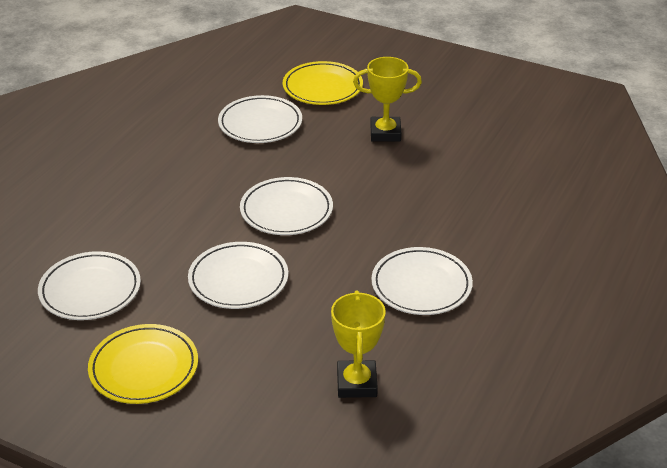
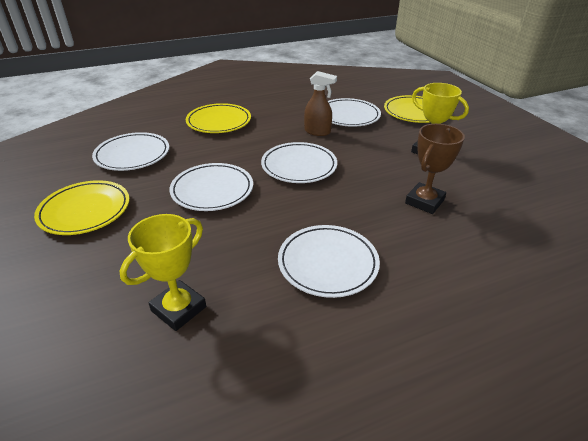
camera: 40 degrees right, 0 degrees up
(125, 201) = (219, 122): none -> yellow plate
(253, 161) = (317, 132): none -> brown spray bottle
(435, 190) = (424, 202): none -> brown trophy

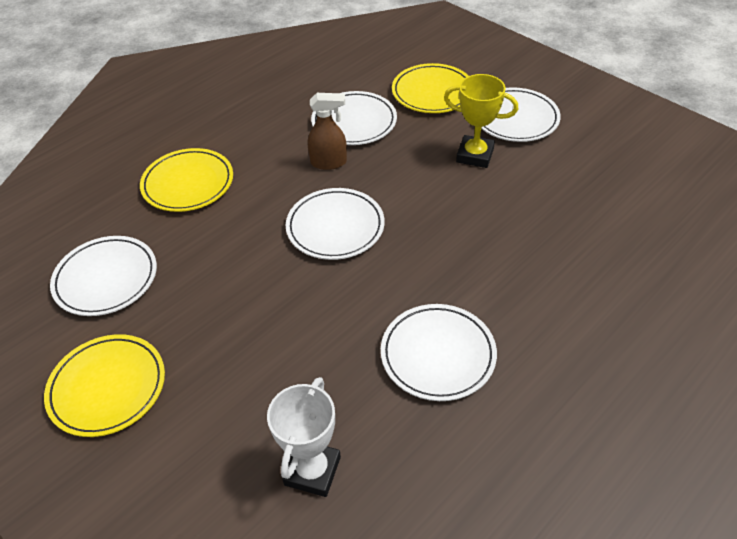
camera: 20 degrees left, 10 degrees up
(178, 309) = (312, 471): yellow trophy -> white trophy
(212, 190) = (250, 300): white plate -> white plate (515, 119)
(424, 202) = (501, 234): brown trophy -> none

